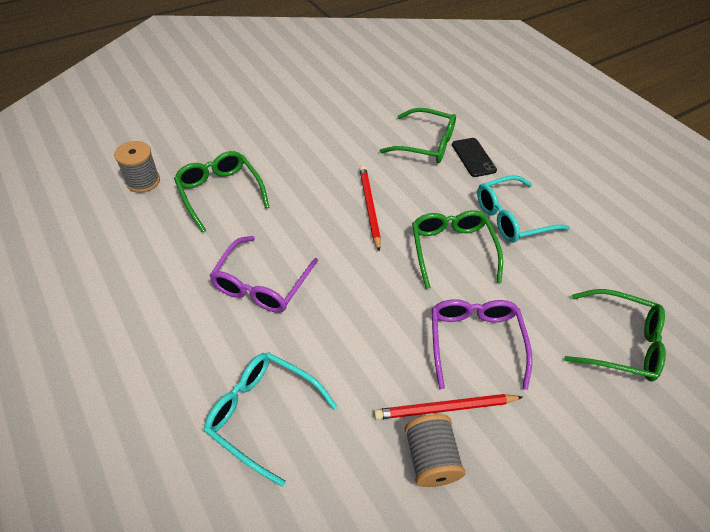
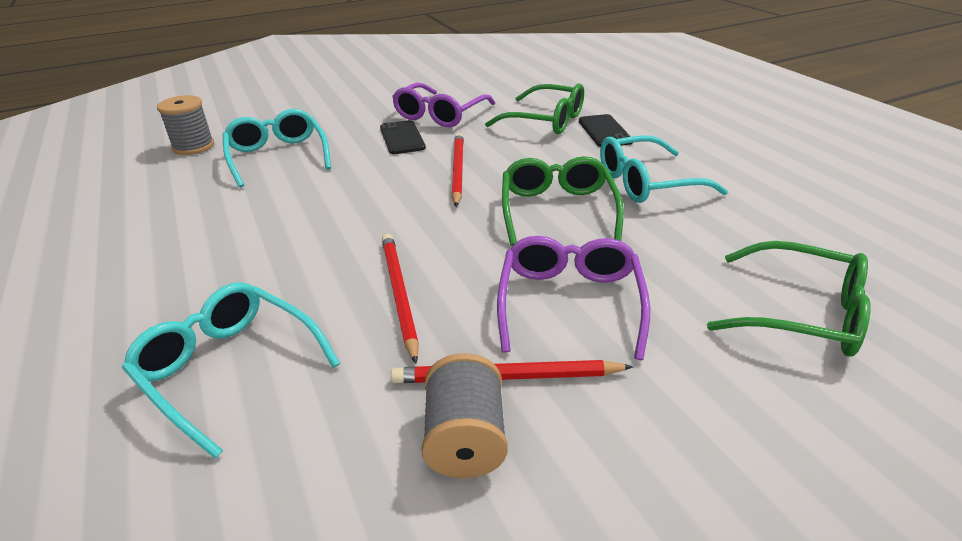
camera: 10 degrees right, 15 degrees down
(220, 192) = (278, 156): green glasses -> turquoise glasses
(261, 284) = (290, 235): purple glasses -> purple glasses (439, 115)
(315, 167) = (402, 138): none -> black phone
(358, 341) = (399, 295): none -> red pencil

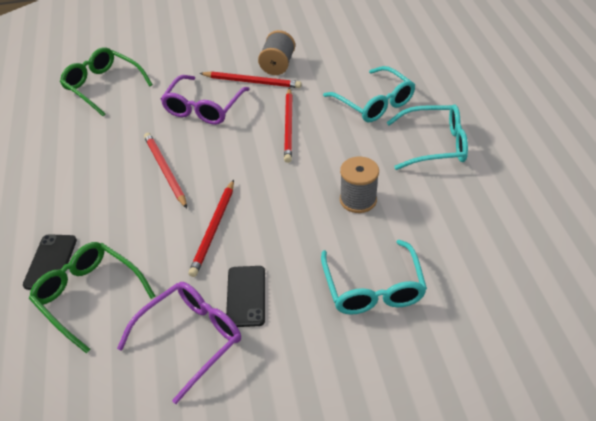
camera: 165 degrees left, 10 degrees up
(193, 146) = (468, 330): grey spool -> grey spool (358, 200)
(557, 210) = (165, 171): green glasses -> red pencil
(646, 183) = (83, 185): turquoise glasses -> turquoise glasses (435, 145)

